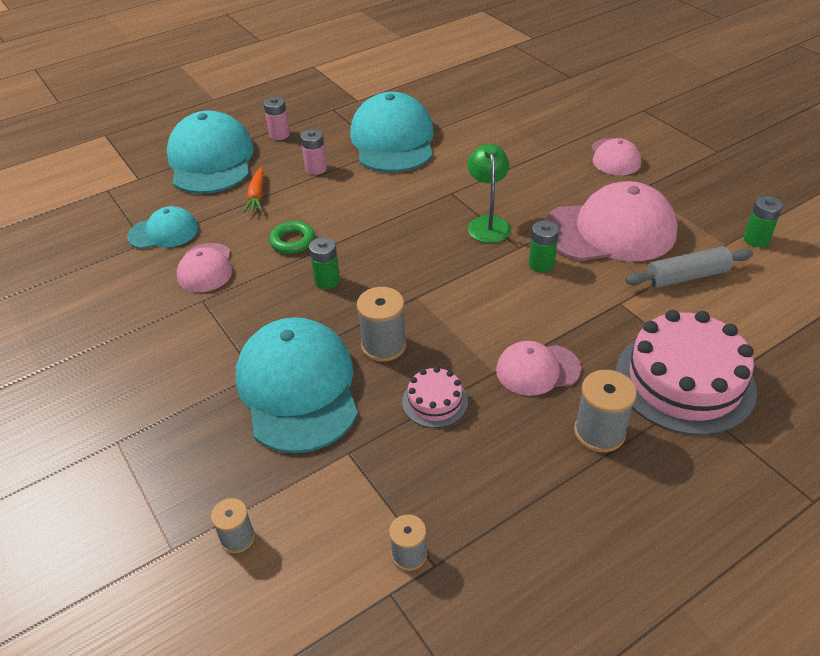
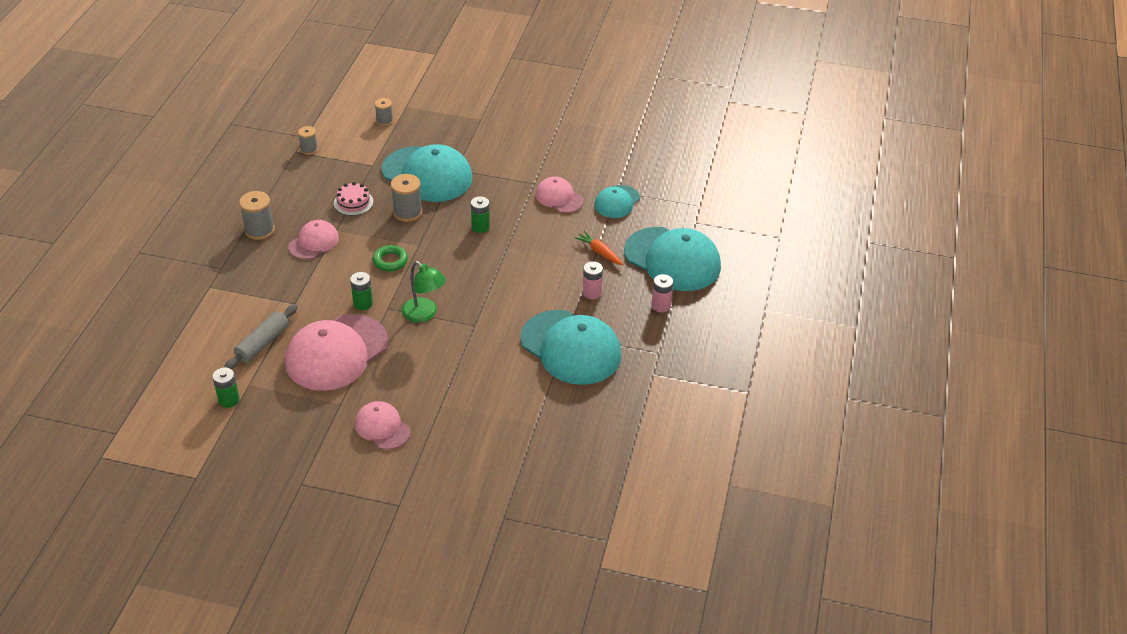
camera: 135 degrees right, 0 degrees up
(292, 241) = (533, 237): green ring -> green ring (390, 261)
(684, 381) = (229, 276): pink cake -> none

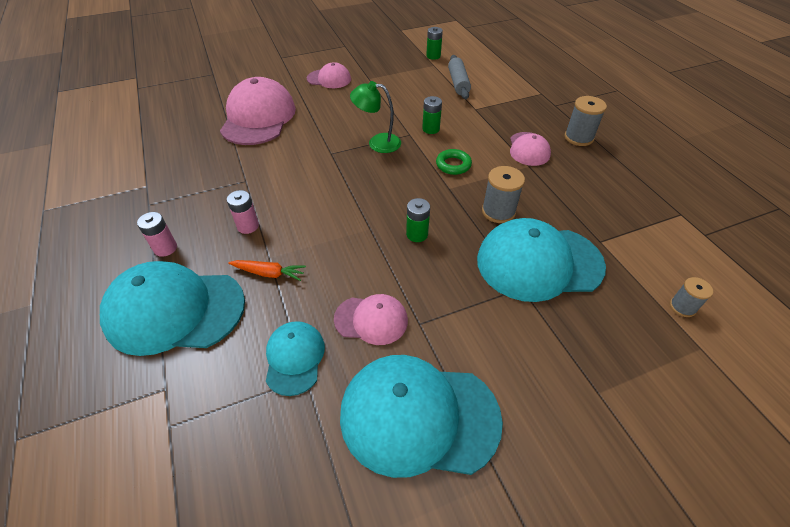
camera: 145 degrees right, 5 degrees up
(309, 149) = (676, 223): grey spool -> none
(336, 352) = (407, 97): pink cap -> pink cap (258, 117)
(353, 202) = (554, 195): pink cake -> none
(571, 347) = (235, 173): turquoise cap -> turquoise cap (418, 416)

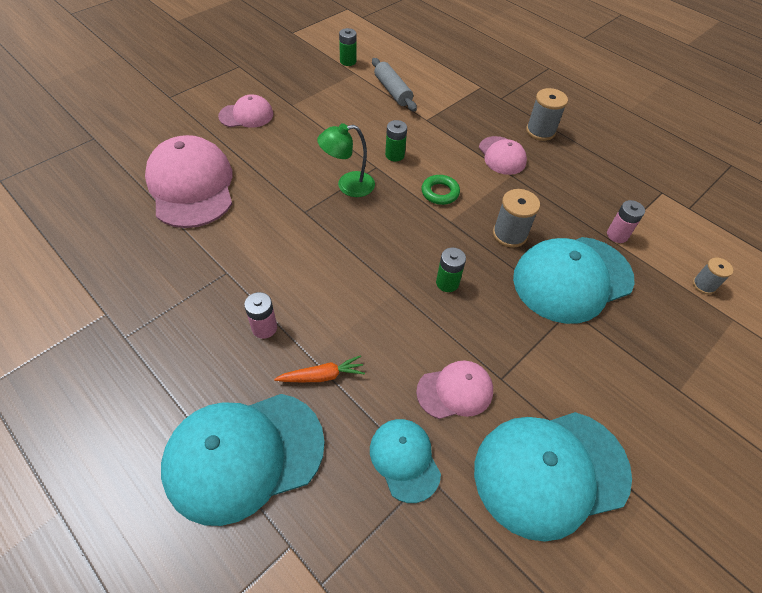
camera: 25 degrees left, 5 degrees up
(165, 248) = (184, 385): pink battery -> pink battery (617, 235)

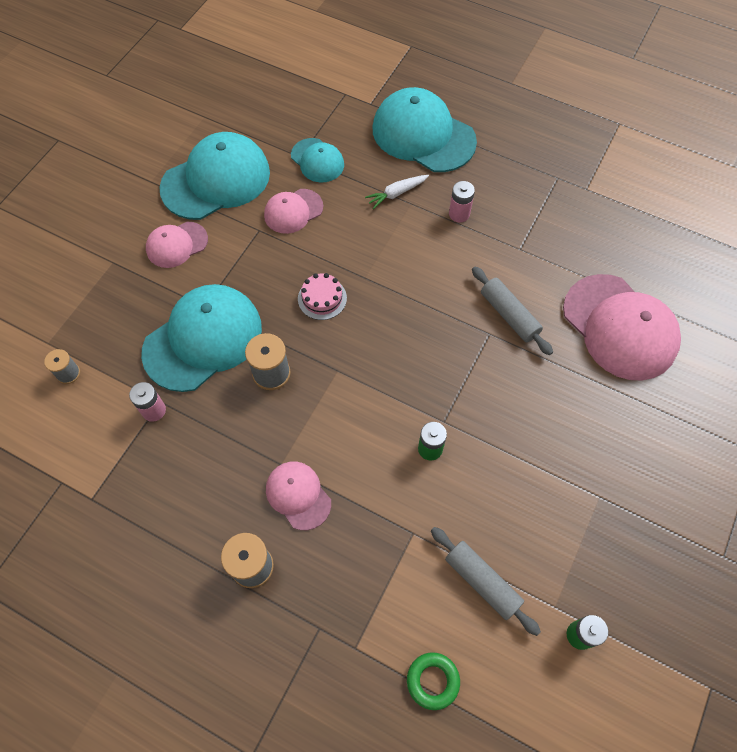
camera: 165 degrees right, 10 degrees up
(244, 455) = (423, 135): turquoise cap -> turquoise cap turned 105 degrees counterclockwise
(246, 115) = (641, 454): pink cap -> pink cap (177, 245)
(278, 220) = (509, 315): none -> grey rolling pin
(322, 376) = (396, 193): orange carrot -> white carrot
(348, 185) = (462, 382): green lamp -> none
(440, 192) = (359, 406): green ring -> green ring (432, 681)
(447, 283) = (322, 298): green battery -> pink cake

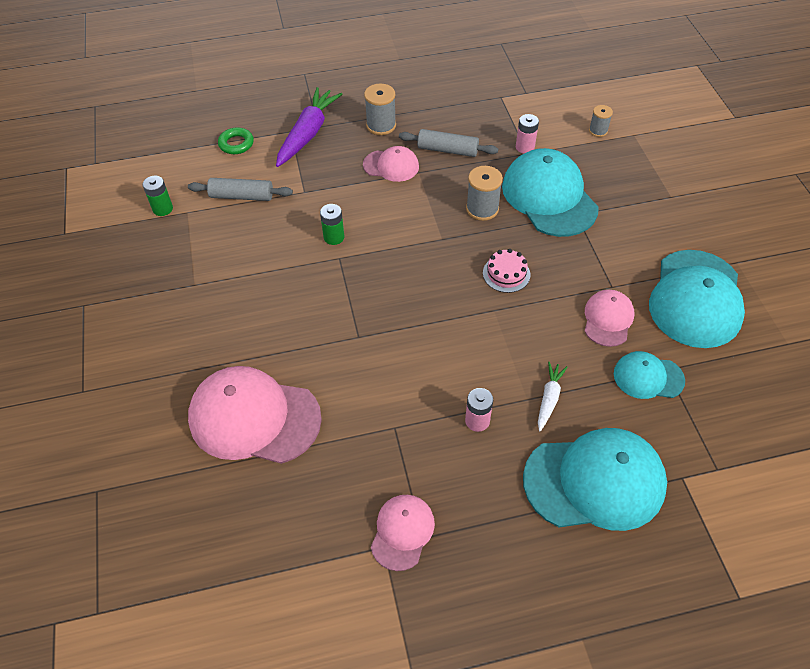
camera: 140 degrees right, 10 degrees down
(177, 245) = (650, 235): pink cap -> pink cap (402, 532)
(203, 339) = (549, 197): turquoise cap -> turquoise cap turned 150 degrees clockwise
(339, 625) = (308, 133): none -> purple carrot
(509, 315) = (355, 361): grey rolling pin -> grey rolling pin (447, 150)

